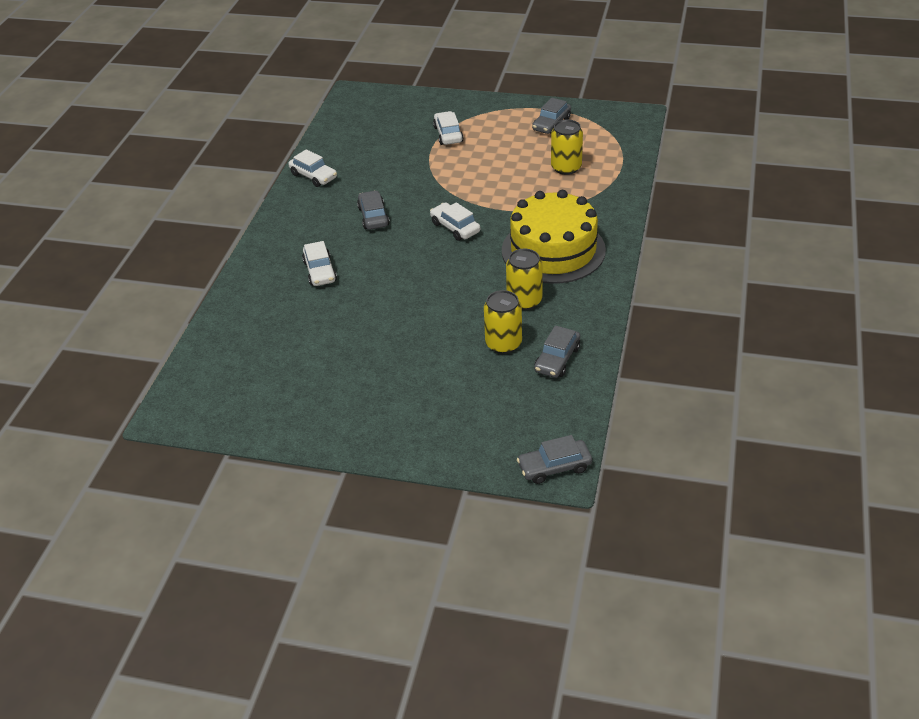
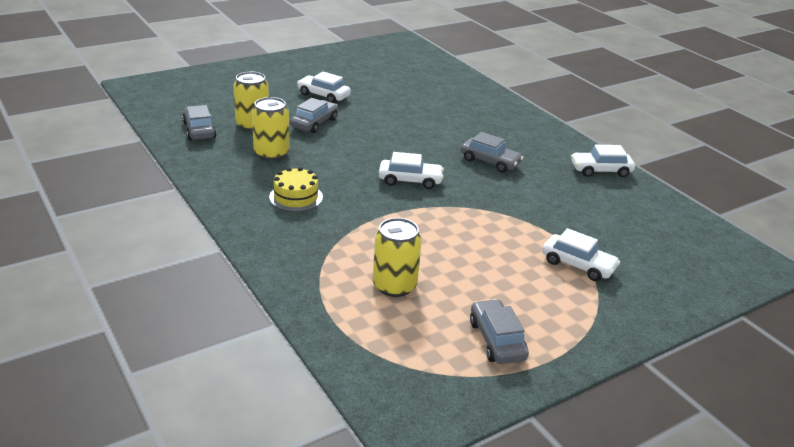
camera: 130 degrees right, 10 degrees down
(320, 271) = (454, 116): white car -> white car (323, 95)
(553, 250) = (296, 197): yellow cake -> yellow cake, size x0.45
(554, 467) = (141, 86): grey car -> grey car (314, 123)

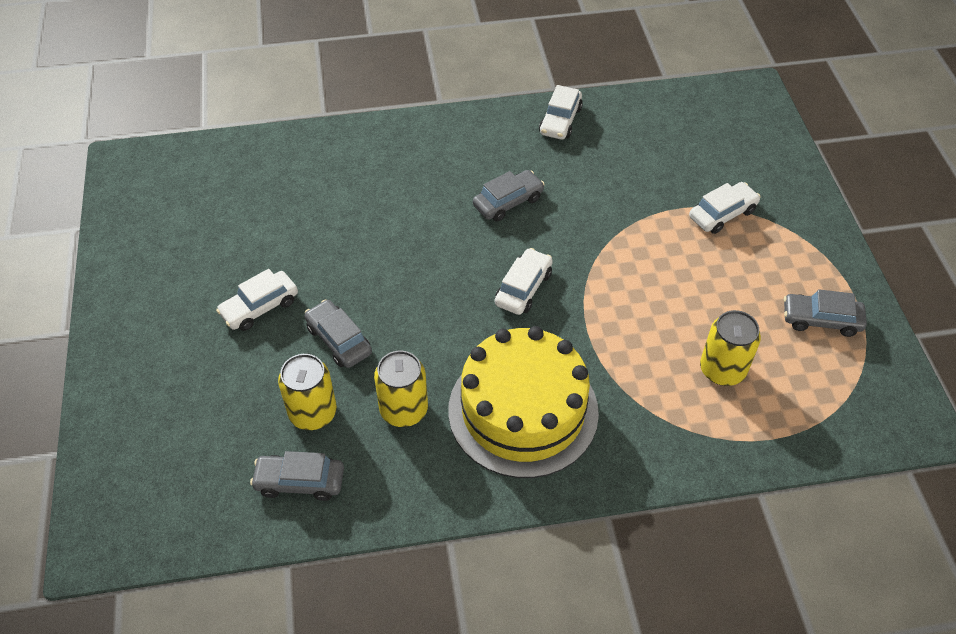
camera: 65 degrees left, 20 degrees up
(296, 197) = (523, 411): yellow cake -> yellow cake, size x2.23

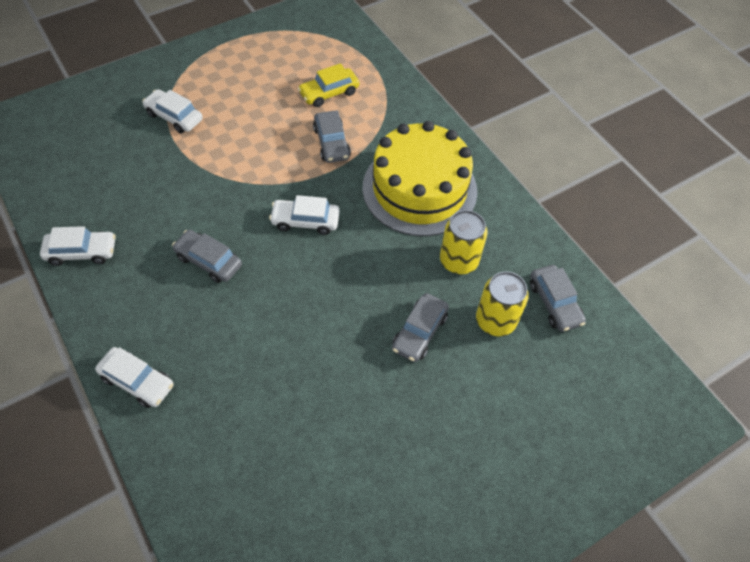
camera: 115 degrees left, 5 degrees up
(260, 307) = (416, 414): white car -> white car (137, 381)
(722, 370) = (329, 93): yellow can -> yellow car
(821, 320) = (262, 52): grey car -> grey car (331, 143)

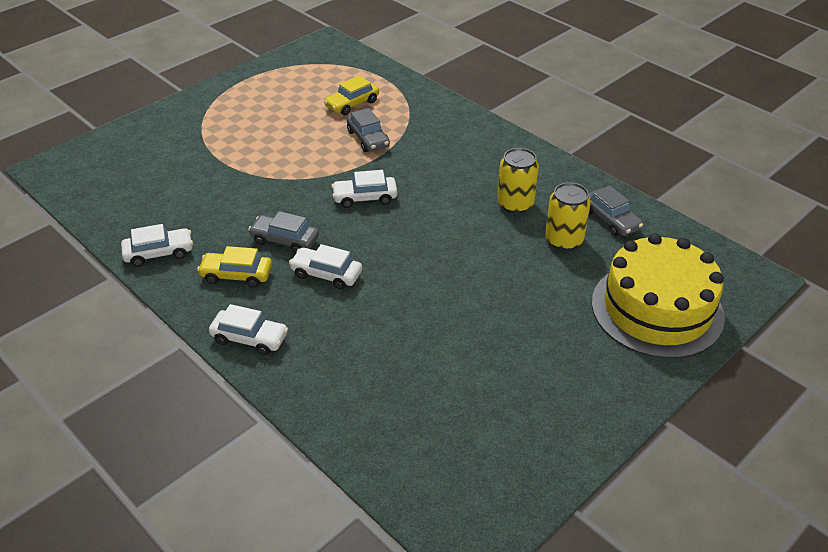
camera: 10 degrees left, 15 degrees down
(148, 297) = (236, 275): none -> yellow car
(174, 117) = (212, 141): white car -> white car (326, 274)
(419, 189) = (461, 159): yellow cake -> yellow cake (657, 309)
(419, 332) = (499, 259): grey car -> none

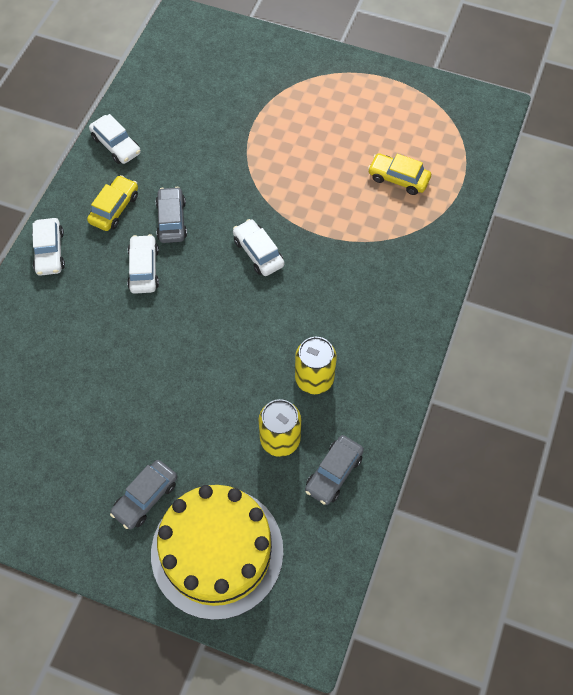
camera: 65 degrees right, 20 degrees up
(236, 275) = (114, 208): yellow car -> yellow car turned 45 degrees clockwise
(368, 139) = (348, 216): grey car -> grey car (145, 497)

